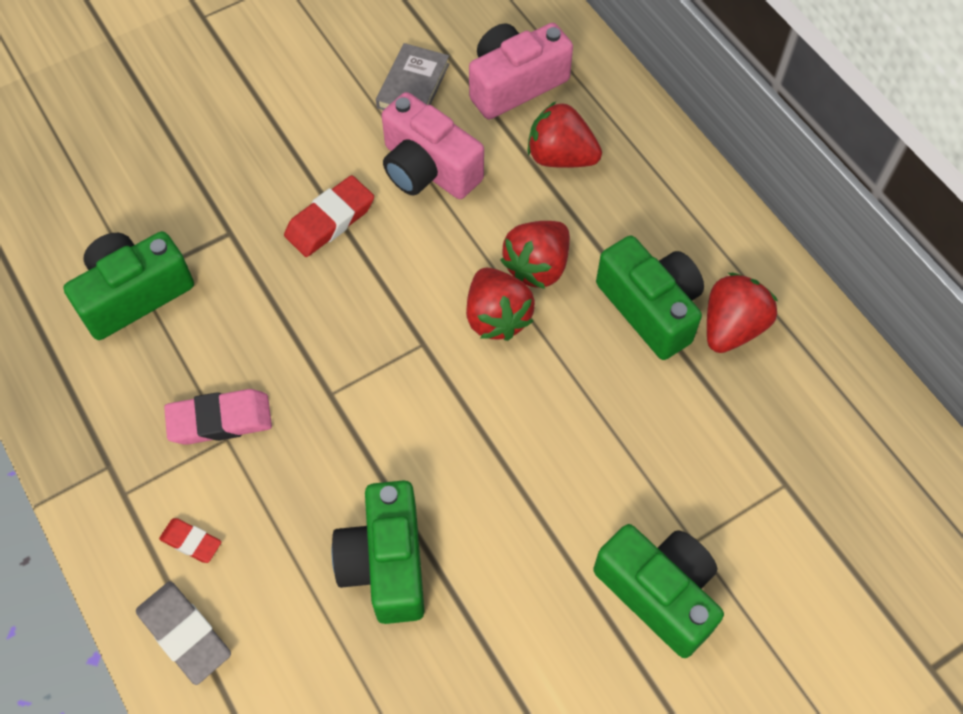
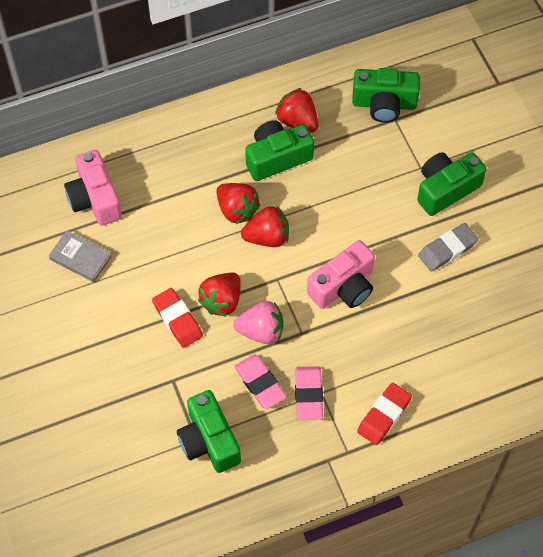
camera: 80 degrees left, 0 degrees up
(185, 634) = (438, 422): grey eraser -> grey eraser (447, 249)
(191, 542) = (384, 415): red eraser -> red eraser, size x1.70
(234, 348) = (260, 383): none -> pink eraser
(325, 335) = (261, 331): none -> pink strawberry
(386, 563) = (411, 315): green camera -> green camera (384, 104)
(428, 169) = (150, 258): pink camera -> pink camera (343, 287)
(560, 157) = (159, 183): red strawberry -> red strawberry (222, 301)

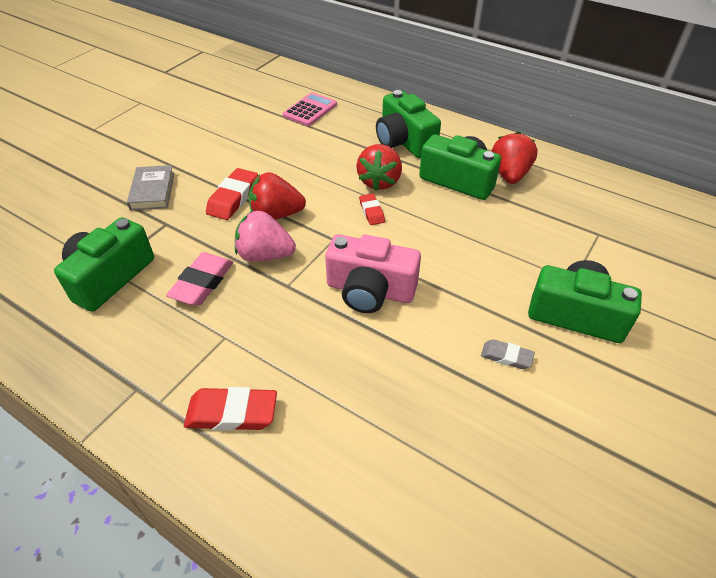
camera: 55 degrees right, 15 degrees down
(80, 258) = (249, 125): grey book -> grey book (152, 191)
(95, 199) = (310, 110): pink camera -> pink calculator
(261, 331) = (265, 255): pink strawberry -> pink strawberry turned 135 degrees clockwise
(267, 237) = (371, 212): red strawberry -> red eraser
(308, 395) = (214, 328): pink eraser -> none
(384, 104) = (603, 218): green camera -> green camera (404, 142)
(447, 249) = (506, 357): grey eraser -> grey eraser, size x0.59

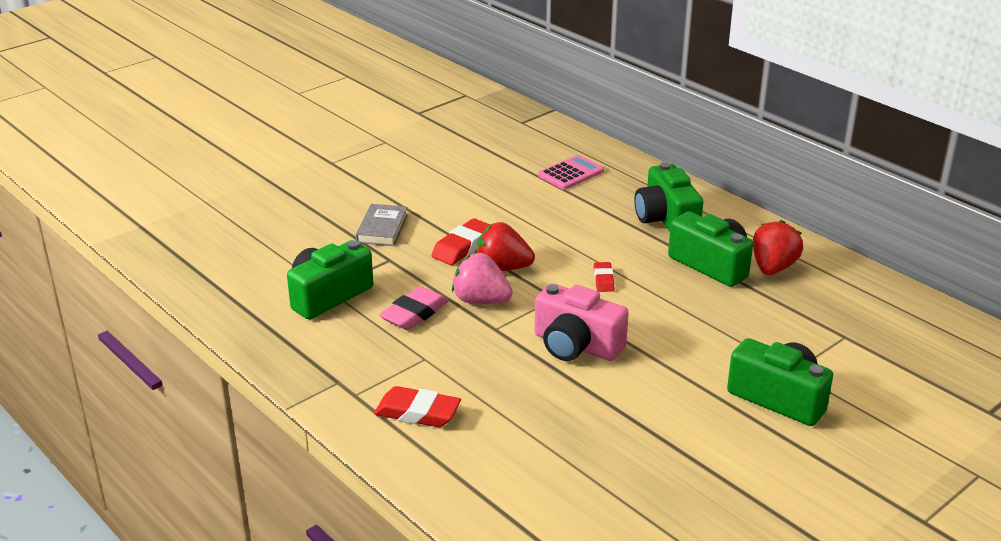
camera: 15 degrees right, 15 degrees down
(379, 181) = (623, 254): red strawberry -> none
(506, 357) = (690, 417): grey eraser -> none

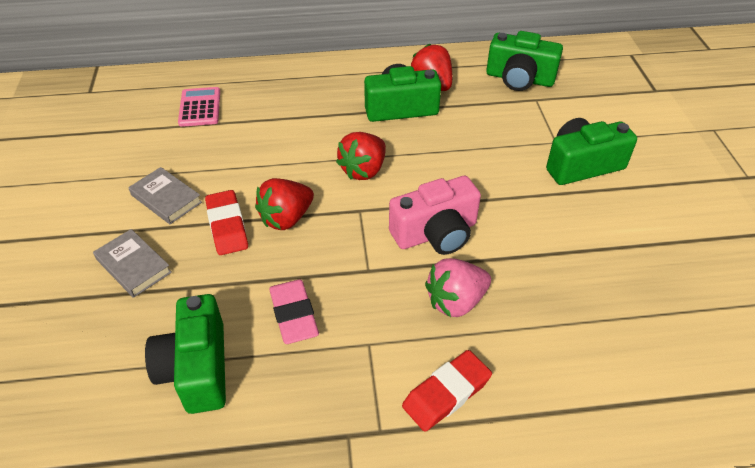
camera: 55 degrees left, 15 degrees up
(457, 209) = (166, 199): none -> grey book
(481, 301) = (319, 258): pink strawberry -> pink strawberry (456, 301)
(603, 280) = (363, 170): red eraser -> red strawberry
(666, 219) = (320, 97): green camera -> green camera (519, 79)

